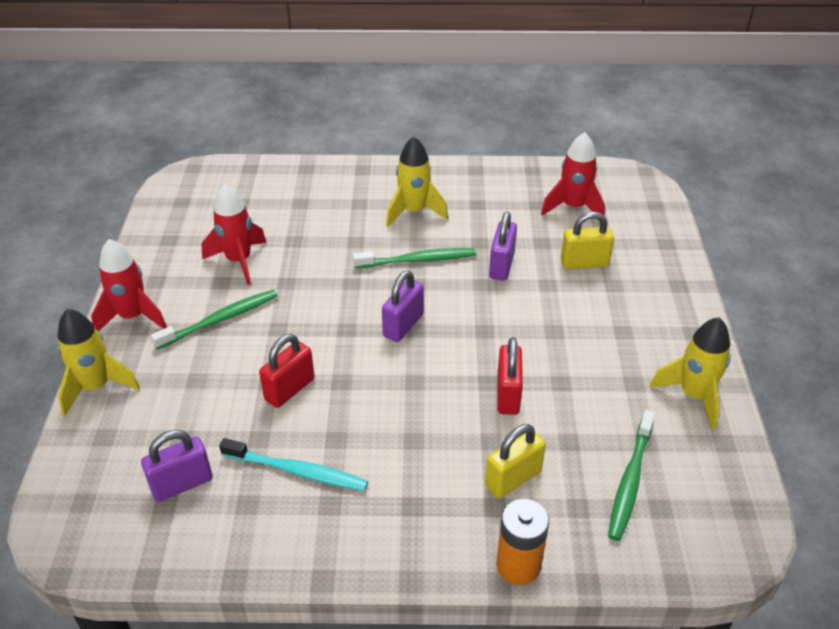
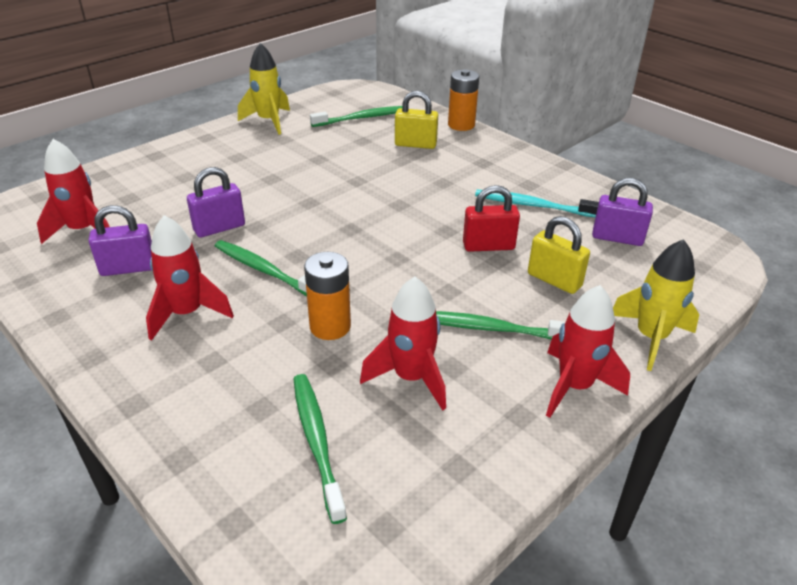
camera: 135 degrees left, 5 degrees down
(253, 208) = (316, 441): none -> green toothbrush
(298, 471) = (532, 205): turquoise toothbrush -> turquoise toothbrush turned 45 degrees counterclockwise
(323, 256) = (330, 326): none -> orange battery
(403, 325) = (354, 235): purple padlock -> purple padlock (128, 268)
(414, 211) = (187, 313): yellow rocket -> red rocket
(507, 395) = (357, 170): red padlock -> none
(584, 263) = (170, 196): yellow padlock -> yellow padlock (554, 280)

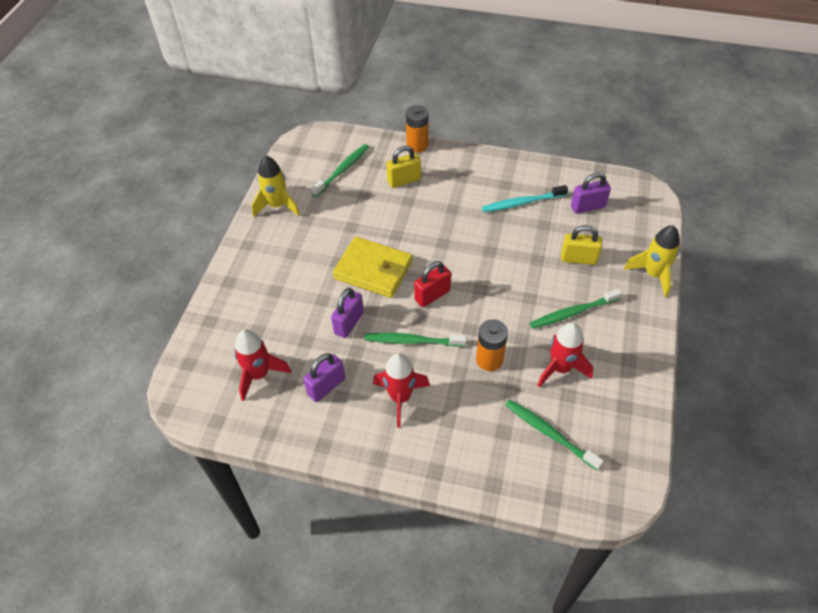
camera: 30 degrees left, 15 degrees up
(298, 197) = (373, 270): none -> yellow wallet
(488, 246) = (524, 251): red padlock -> red padlock (432, 295)
(574, 386) = (640, 327): red rocket -> none

